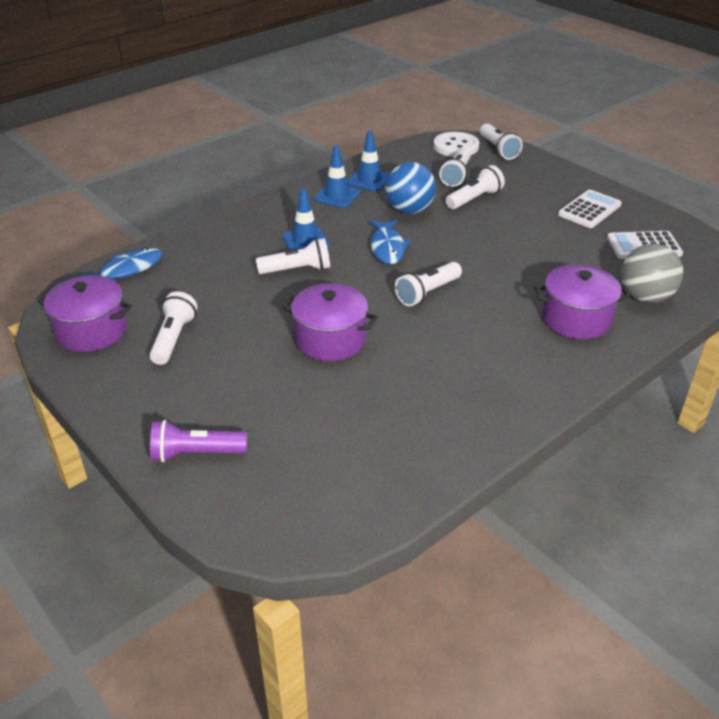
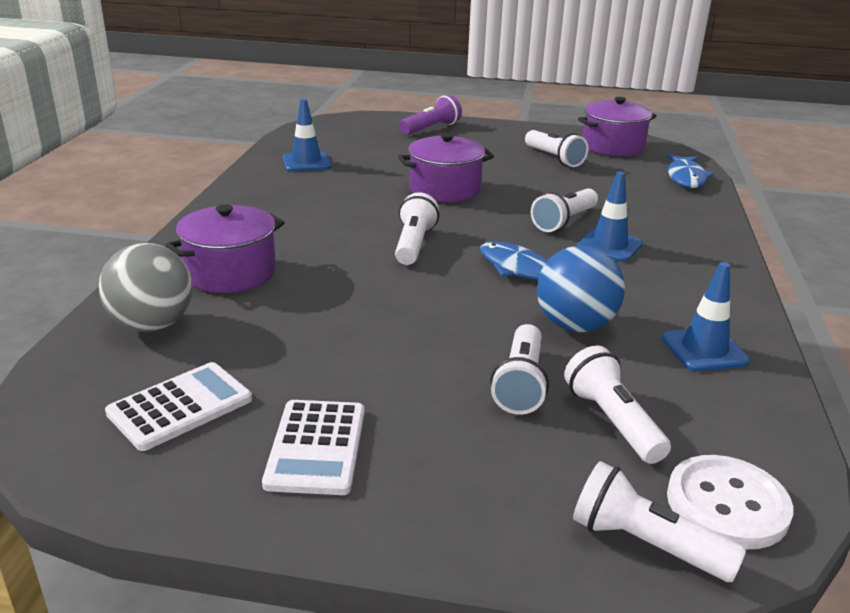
camera: 140 degrees right, 10 degrees down
(337, 196) = (689, 308): blue traffic cone -> blue traffic cone (306, 162)

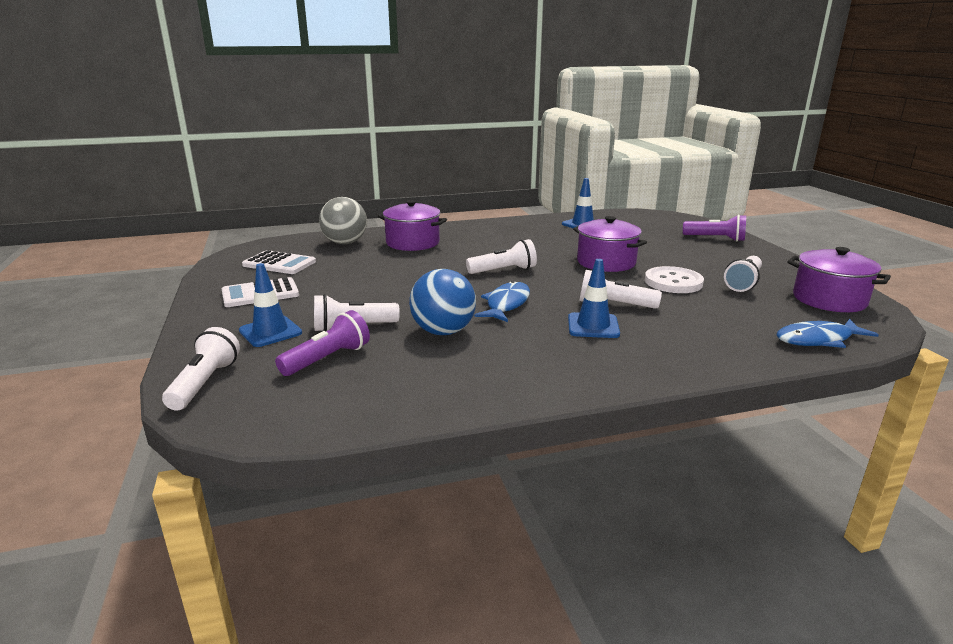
camera: 65 degrees right, 5 degrees down
(612, 421) = (328, 359): white flashlight -> purple flashlight
(704, 350) = (452, 381): blue traffic cone -> blue traffic cone (270, 332)
(727, 504) = (251, 406): white button -> white button (673, 282)

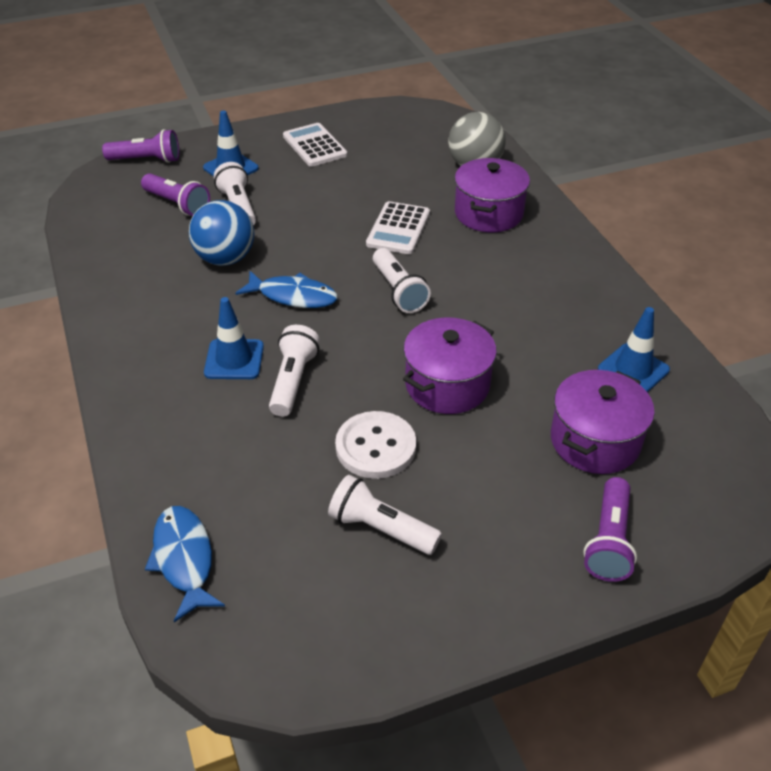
camera: 85 degrees right, 20 degrees up
(205, 383) = (147, 160): white flashlight -> purple flashlight
(279, 263) = (397, 139): white calculator -> white calculator (398, 229)
(829, 299) = (319, 622): purple pot -> purple pot (595, 441)

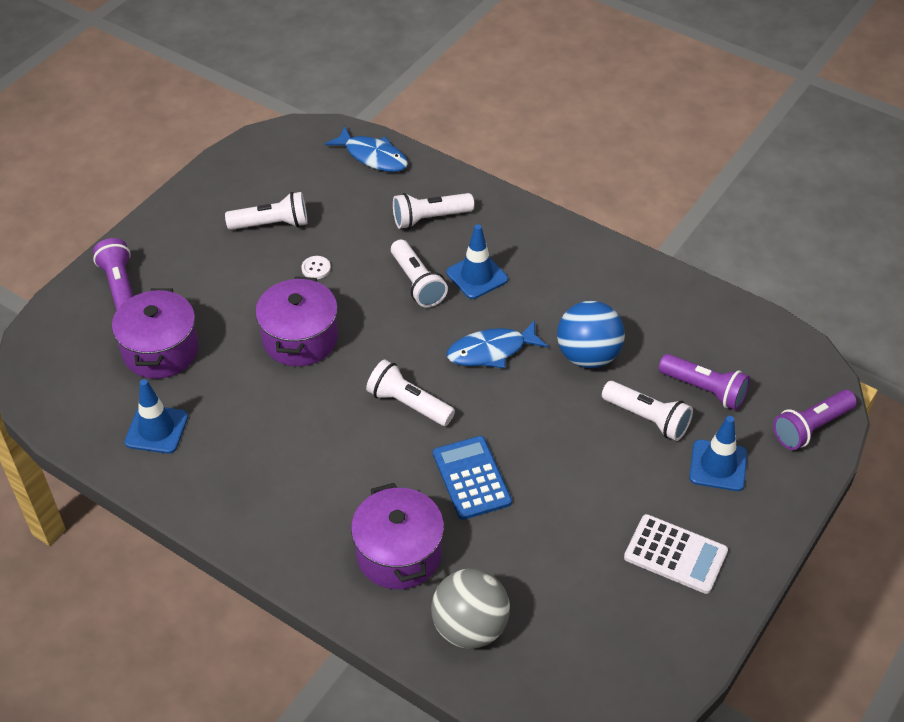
camera: 145 degrees right, 5 degrees up
(177, 204) = (704, 390): purple flashlight -> purple flashlight turned 150 degrees counterclockwise
(210, 440) = (430, 218): none -> white flashlight
(375, 447) = (316, 268): white button -> white button, size x0.45
(398, 229) = (471, 478): white calculator -> blue calculator

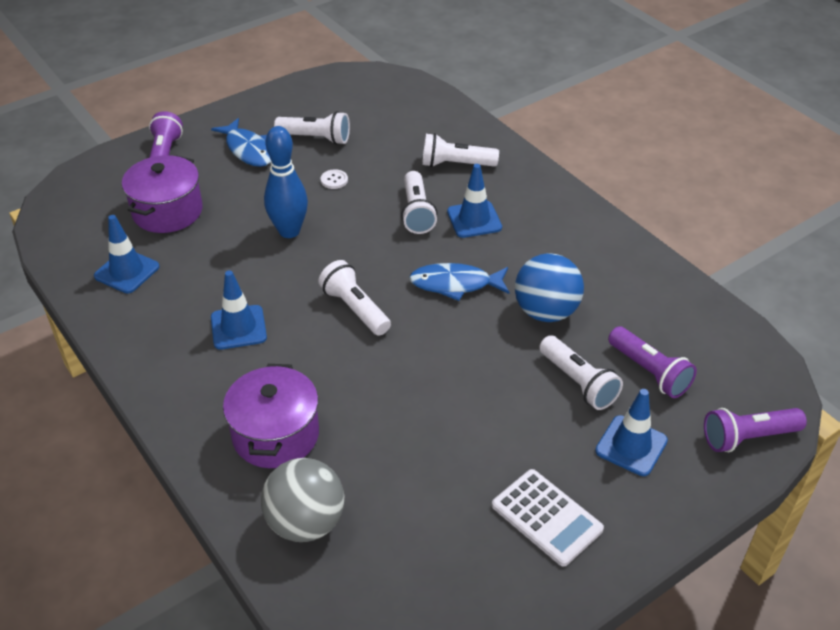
camera: 20 degrees right, 5 degrees down
(300, 338) = (289, 231): purple pot -> blue bowling pin
(305, 457) = (238, 327): none -> blue traffic cone
(373, 156) = (431, 106): blue fish -> blue fish (248, 150)
(471, 478) = (379, 388): blue calculator -> none

